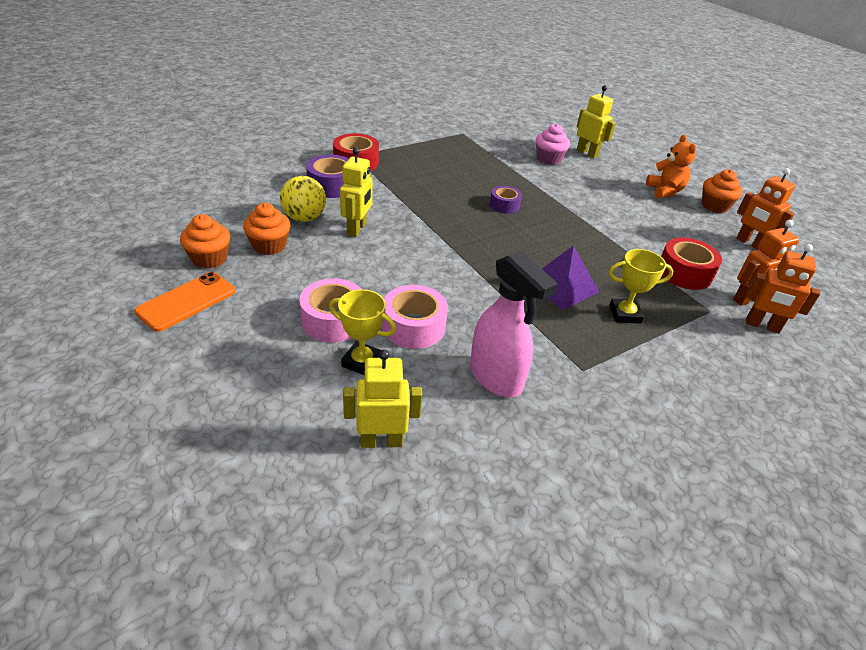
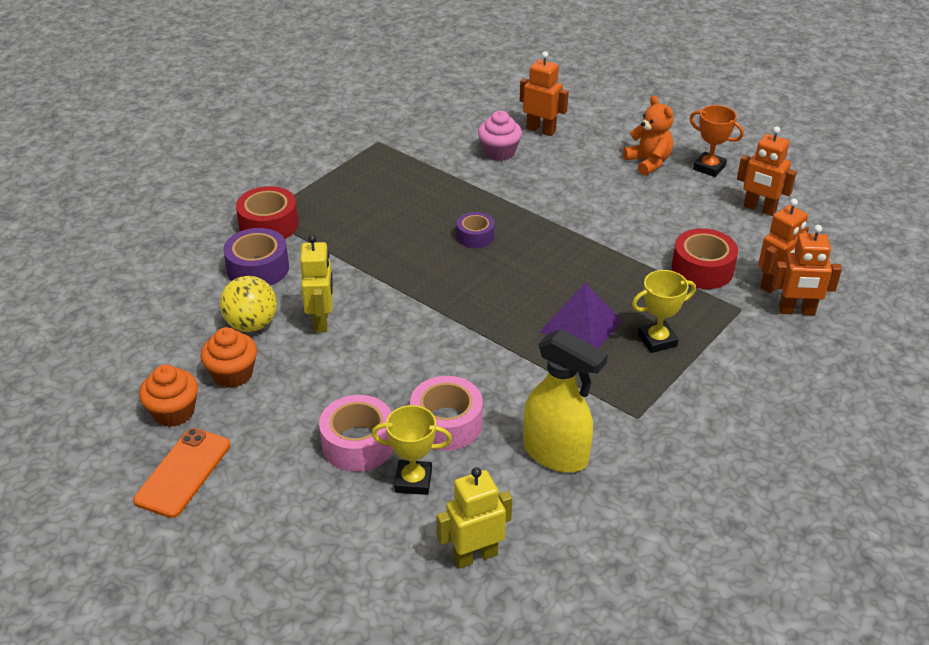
camera: 15 degrees left, 0 degrees up
(496, 378) = (556, 454): pink spray bottle -> yellow spray bottle
(587, 153) = (541, 130): yellow robot -> orange robot
(714, 206) = (709, 167): orange cupcake -> orange trophy

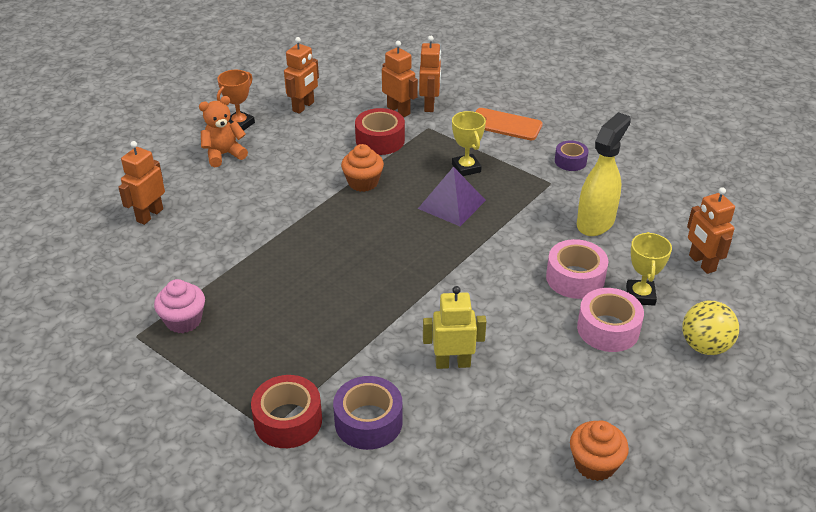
camera: 90 degrees left, 0 degrees up
(183, 472) = (669, 444): orange phone -> orange phone (505, 125)
(232, 374) = (535, 424): orange cupcake -> orange cupcake (363, 182)
(251, 324) = (461, 417): yellow ball -> yellow ball (705, 346)
(475, 236) = (325, 261): purple tape -> purple tape (570, 161)
(475, 556) = (701, 263): yellow robot -> orange robot
(499, 152) = (183, 244): pink cupcake -> pink cupcake (183, 320)

